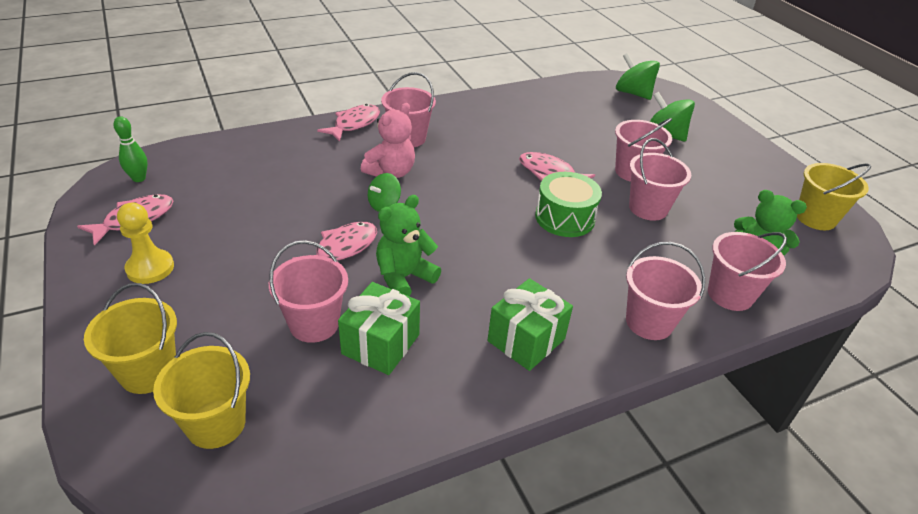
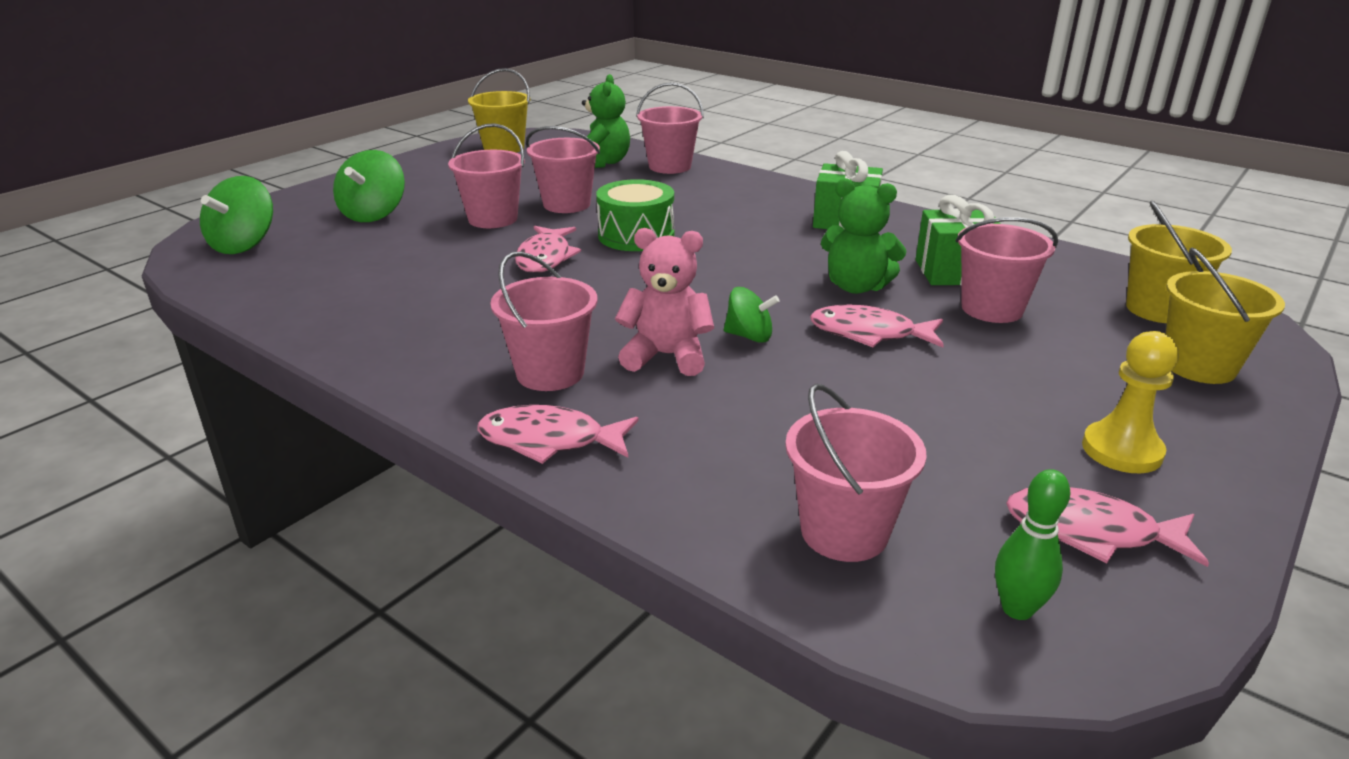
camera: 115 degrees left, 10 degrees down
(649, 322) = (749, 186): pink bucket -> pink bucket (844, 532)

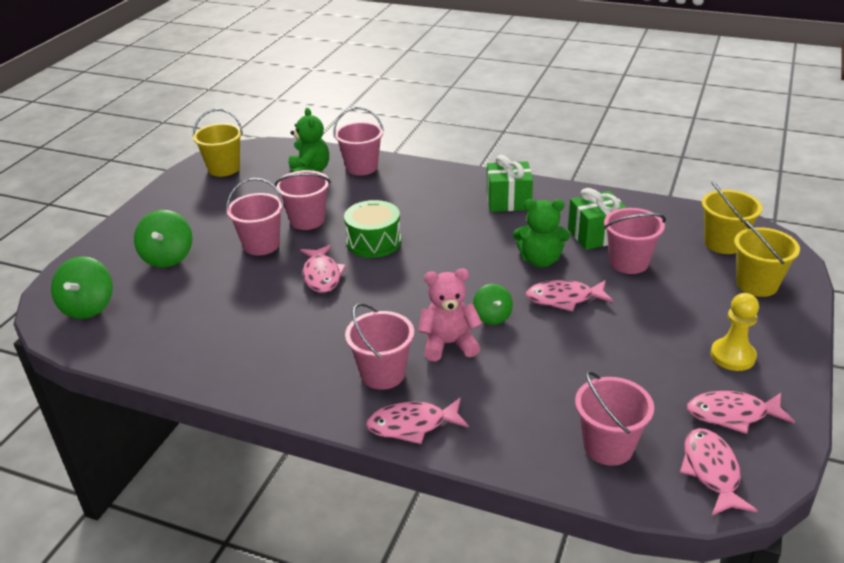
camera: 15 degrees left, 5 degrees up
(749, 336) = (492, 316): green spinning top -> green spinning top turned 75 degrees clockwise
(1017, 609) = (711, 471): green bowling pin -> pink fish

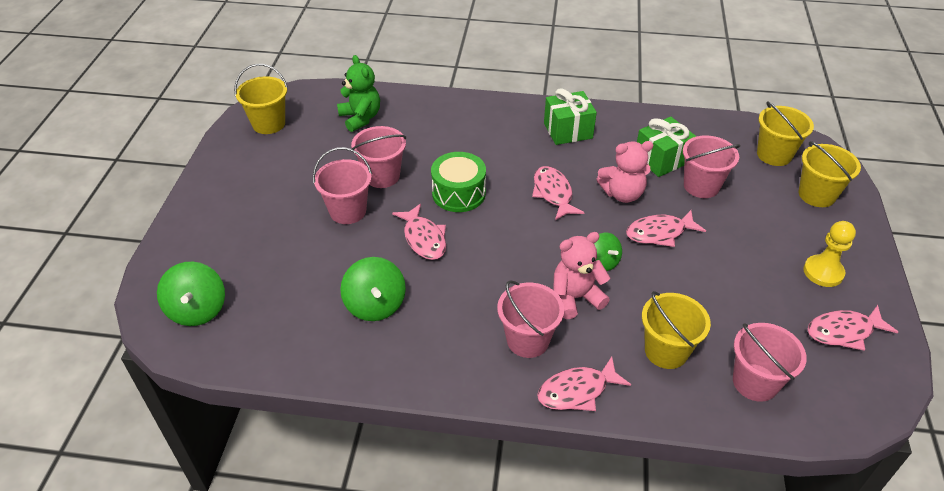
camera: 15 degrees left, 10 degrees up
(168, 257) = (256, 238): green spinning top -> green spinning top (375, 305)
(361, 167) = (410, 107): pink bucket -> none
(522, 403) = (666, 351): none -> yellow bucket
(540, 260) = (622, 194): green teddy bear -> pink teddy bear
(711, 471) = (847, 391): pink fish -> pink fish (553, 193)

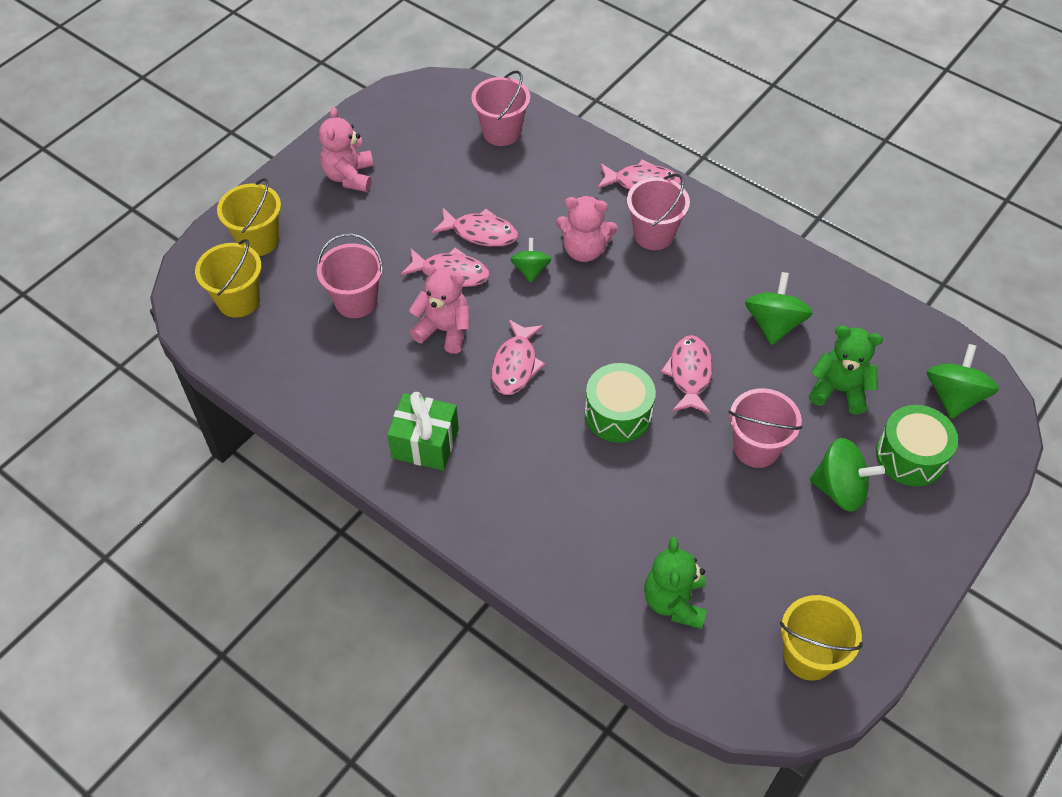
camera: 150 degrees left, 10 degrees up
(227, 251) = (910, 456): none -> green drum
(276, 210) = (840, 489): none -> green spinning top
(299, 275) = (839, 390): none -> green teddy bear
(382, 176) = (693, 481): pink bucket -> none
(661, 159) = (361, 351): green gift -> none
(666, 351) = (547, 179): yellow bucket -> none
(823, 272) = (349, 176): yellow pawn -> pink teddy bear
(843, 332) = (393, 132): pink fish -> pink fish (480, 233)

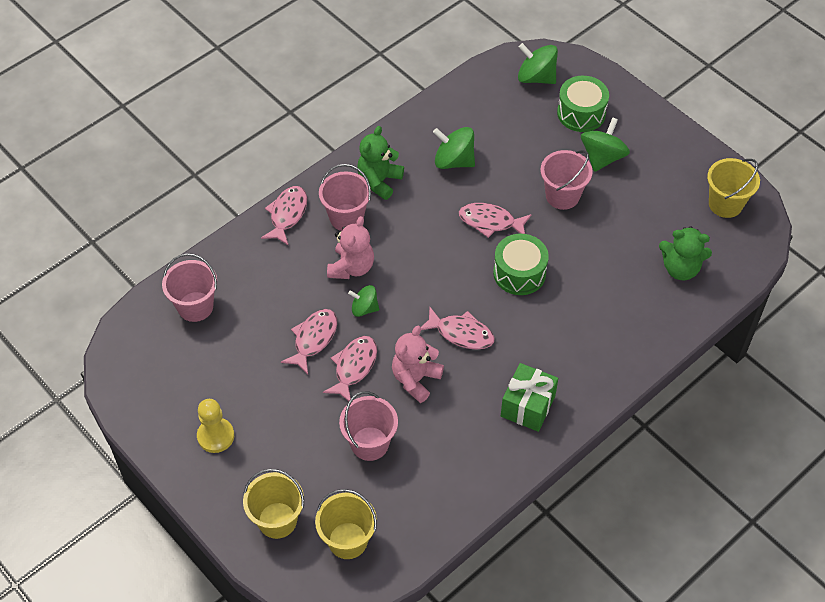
camera: 80 degrees left, 0 degrees up
(349, 176) = (215, 436): pink teddy bear -> yellow pawn
(839, 390) = (520, 138): green teddy bear -> green teddy bear (379, 181)

